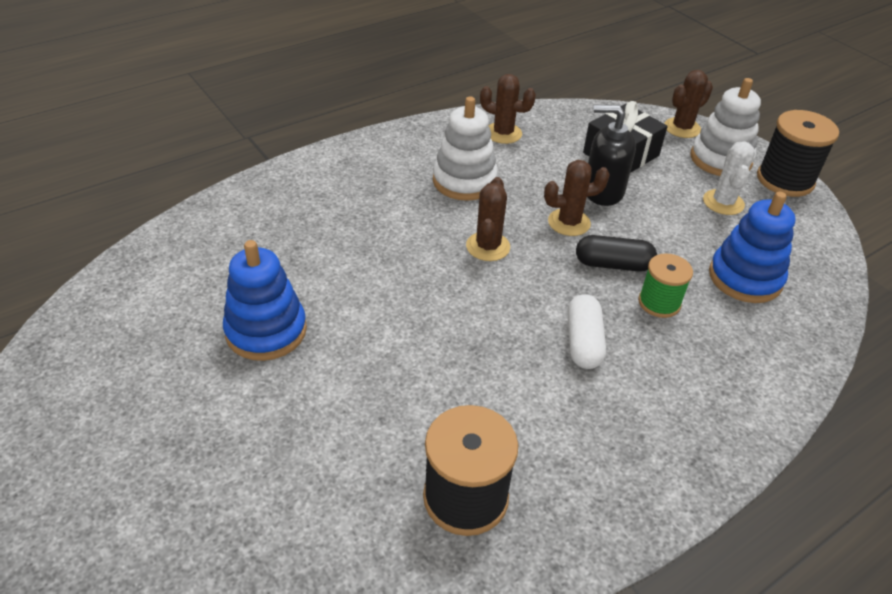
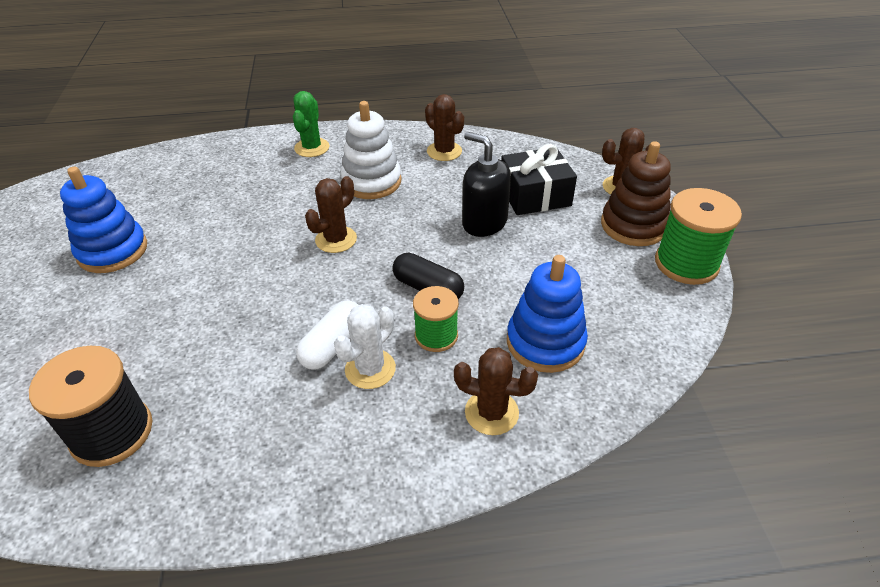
camera: 30 degrees right, 0 degrees up
(369, 162) = (312, 148): none -> green cactus
(569, 222) = (425, 240): brown cactus -> brown cactus (491, 412)
(720, 159) = (633, 225): white stacking toy -> brown stacking toy
(723, 202) = (595, 266): white cactus -> white cactus (370, 369)
(785, 180) = (686, 263): black spool -> green spool

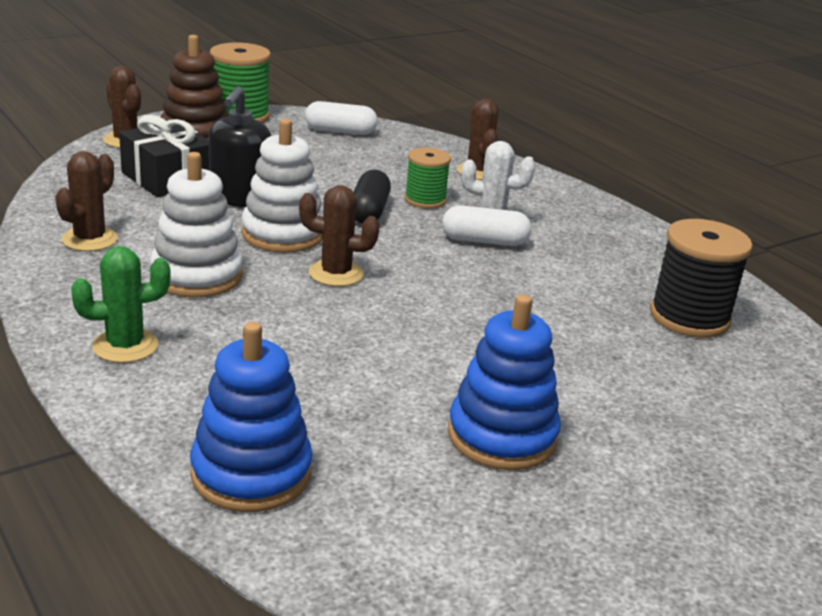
camera: 120 degrees left, 15 degrees down
(410, 230) = (283, 234): none -> white stacking toy
(545, 342) = (388, 160): blue stacking toy -> blue stacking toy (251, 473)
(636, 328) = (340, 131): none -> white capsule

